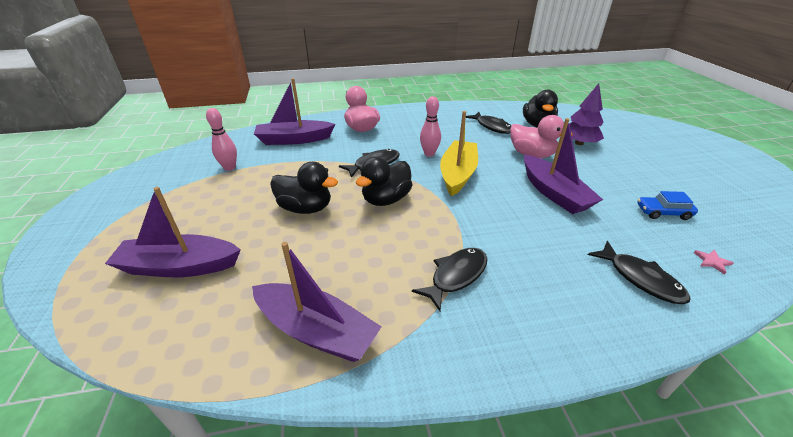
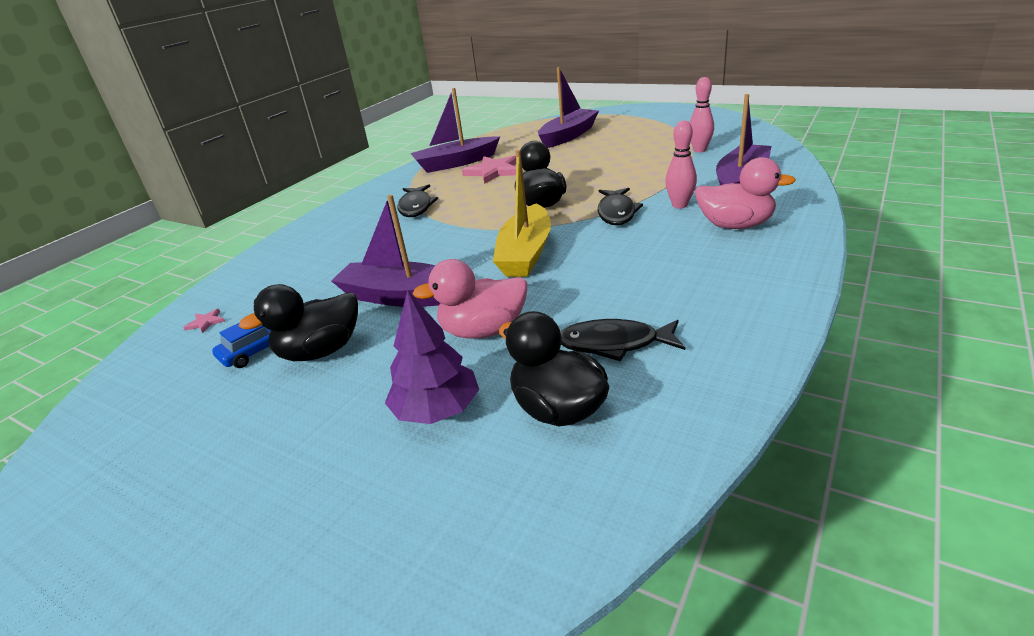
camera: 135 degrees right, 5 degrees down
(305, 208) = (579, 172): black duck -> black duck (320, 351)
(330, 270) = (493, 171): none -> pink star
(429, 154) = (596, 251): pink bowling pin -> pink bowling pin (679, 205)
(458, 174) = (525, 253): yellow boat -> yellow boat turned 45 degrees clockwise
(640, 279) = (277, 274): black fish -> none

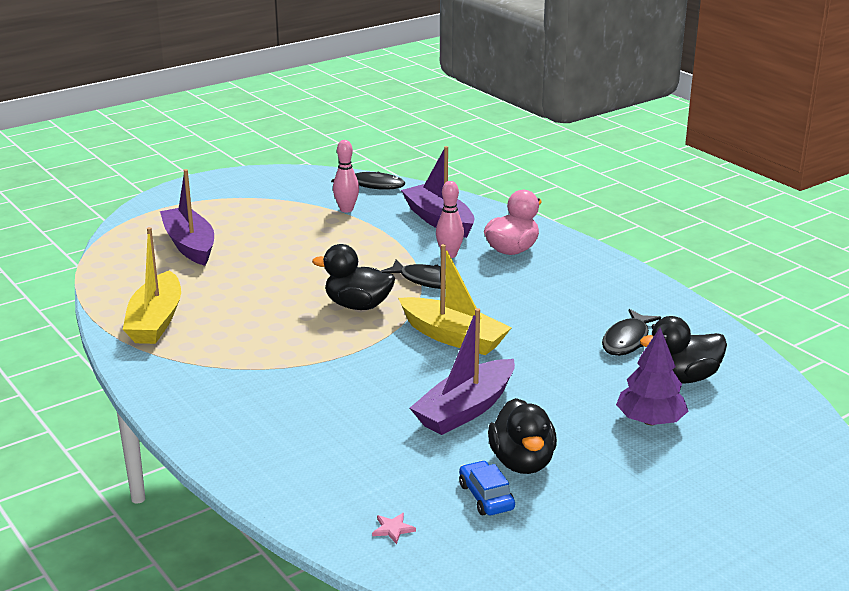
camera: 70 degrees left, 5 degrees down
(416, 207) = (258, 368): black fish -> black fish (373, 185)
(456, 163) = (156, 321): purple boat -> yellow boat
(483, 331) = (563, 383): pink duck -> none
(493, 171) = (226, 307): pink star -> none

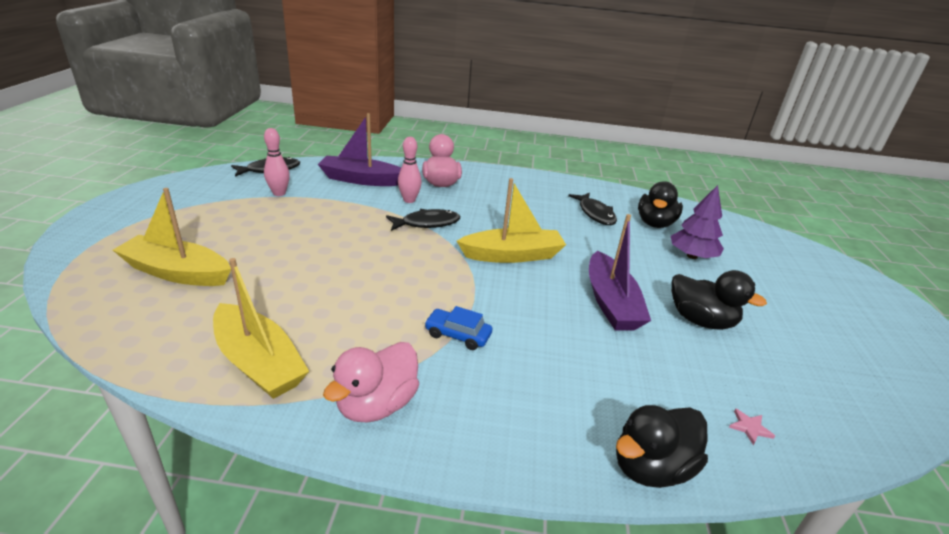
camera: 50 degrees left, 5 degrees up
(181, 376) = (377, 404): none -> pink duck
(190, 245) = (177, 272): purple boat -> yellow boat
(358, 305) = (413, 262): black duck -> black duck (651, 467)
(486, 497) = (734, 359): blue car -> blue car (457, 335)

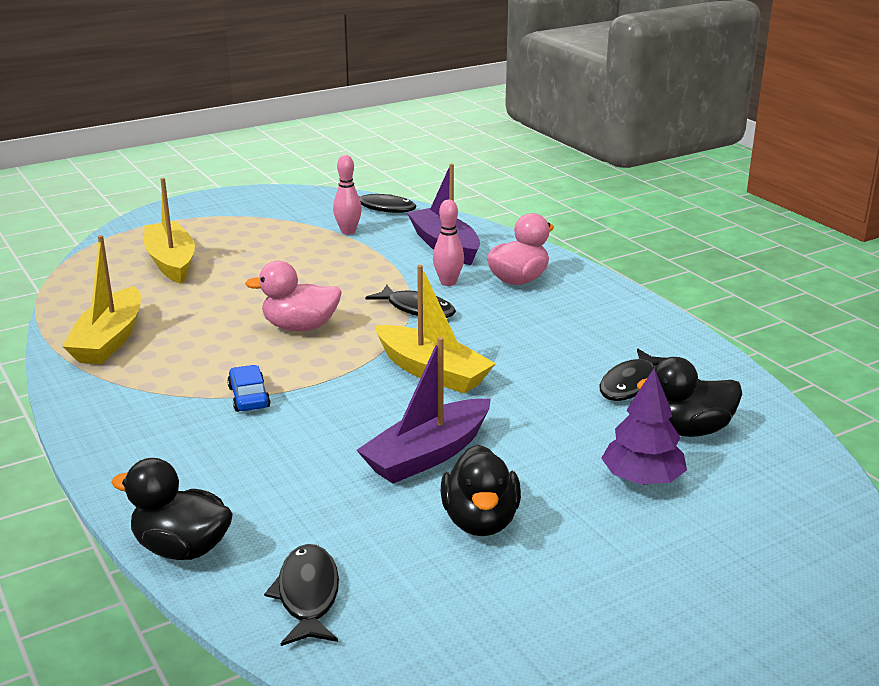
camera: 55 degrees right, 5 degrees down
(377, 404) = (117, 401): pink duck -> pink duck (300, 327)
(750, 427) = (308, 595): pink star -> black fish

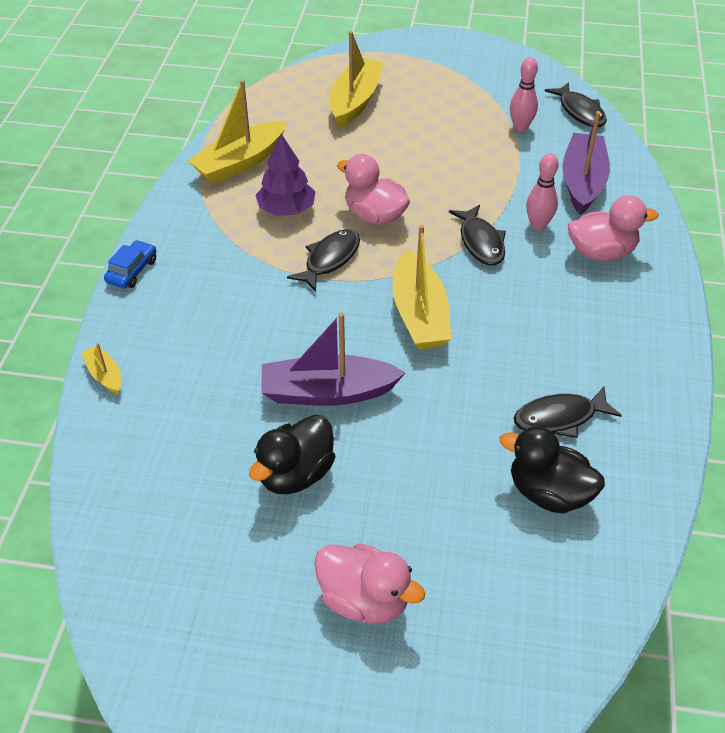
camera: 40 degrees right, 20 degrees up
(182, 548) = (104, 375): black duck -> yellow boat
(249, 397) = (271, 267): blue car -> blue car (132, 271)
(308, 595) = (132, 461): black fish -> black fish (330, 259)
(642, 479) = (452, 515): purple tree -> purple tree (286, 209)
(658, 568) = (364, 599): none -> pink duck

